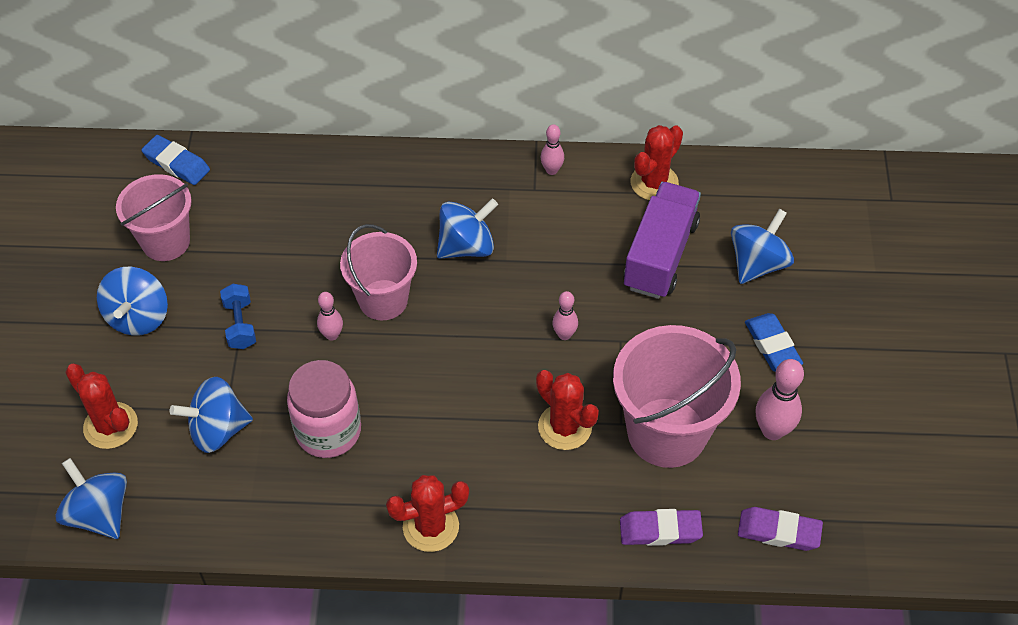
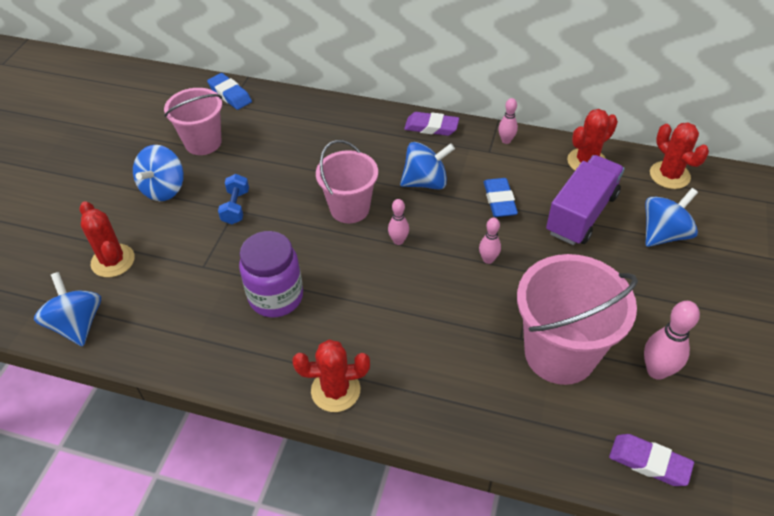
camera: 15 degrees right, 5 degrees down
(217, 430) = (191, 279): blue spinning top -> none
(328, 431) = (276, 297): pink jar -> purple jar
(332, 335) = (302, 227): pink bowling pin -> pink bowling pin (398, 241)
(565, 427) = (471, 331): red cactus -> red cactus (669, 175)
(660, 530) = (537, 437): purple eraser -> purple eraser (431, 127)
(772, 346) = (667, 300): blue eraser -> blue eraser (499, 201)

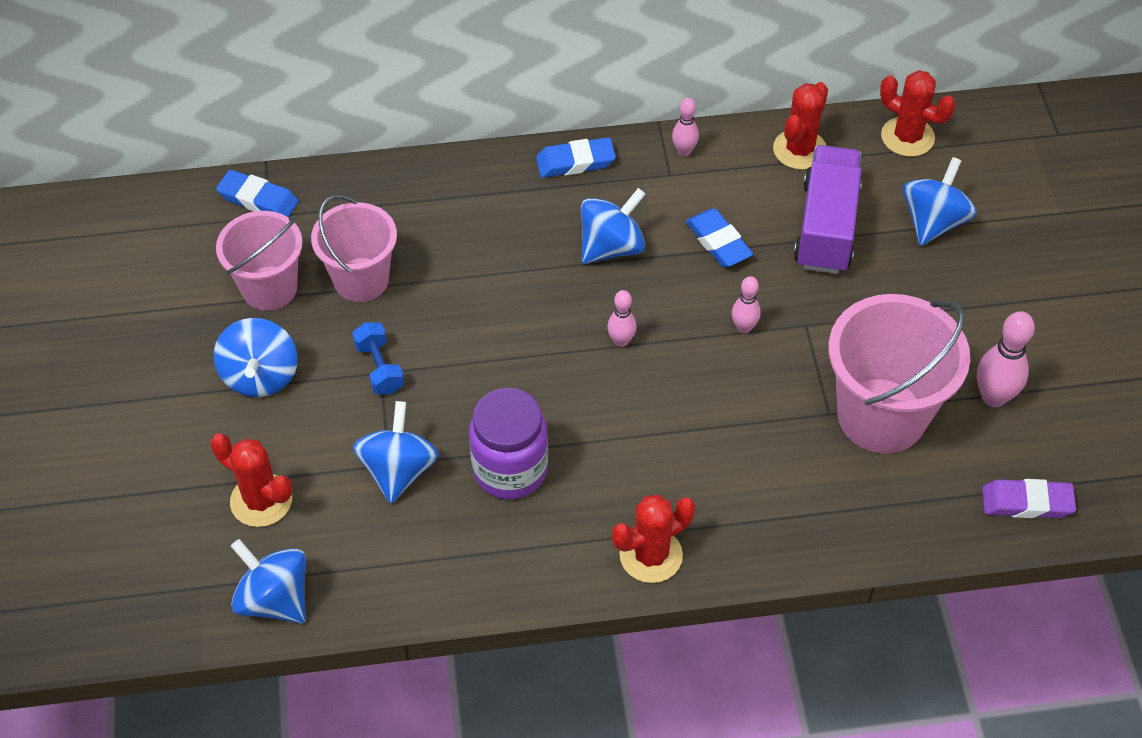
camera: 25 degrees left, 5 degrees up
(206, 272) = (398, 470): none -> blue spinning top
(349, 208) = (533, 318): pink bucket -> pink bucket (361, 280)
(431, 127) = (575, 162): purple eraser -> blue eraser

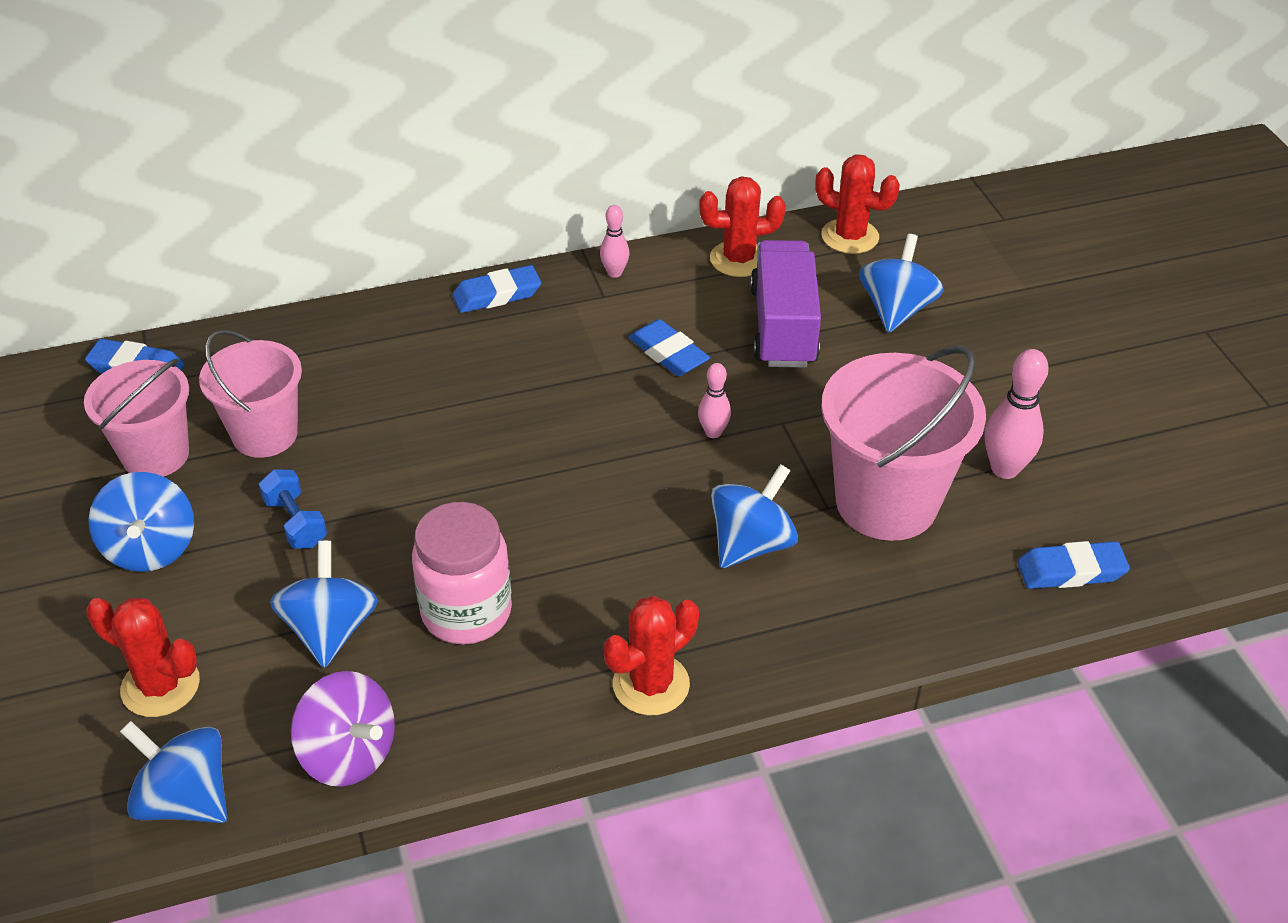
camera: 10 degrees left, 10 degrees down
(403, 580) = (348, 754): none -> purple spinning top
(510, 470) = (466, 612): purple jar -> pink jar
(611, 247) = (550, 371): blue spinning top -> blue spinning top (751, 544)
(621, 341) = (576, 462): pink bowling pin -> none
(799, 150) = (739, 259): red cactus -> red cactus turned 60 degrees clockwise
(1026, 503) = (1071, 571): purple eraser -> blue eraser

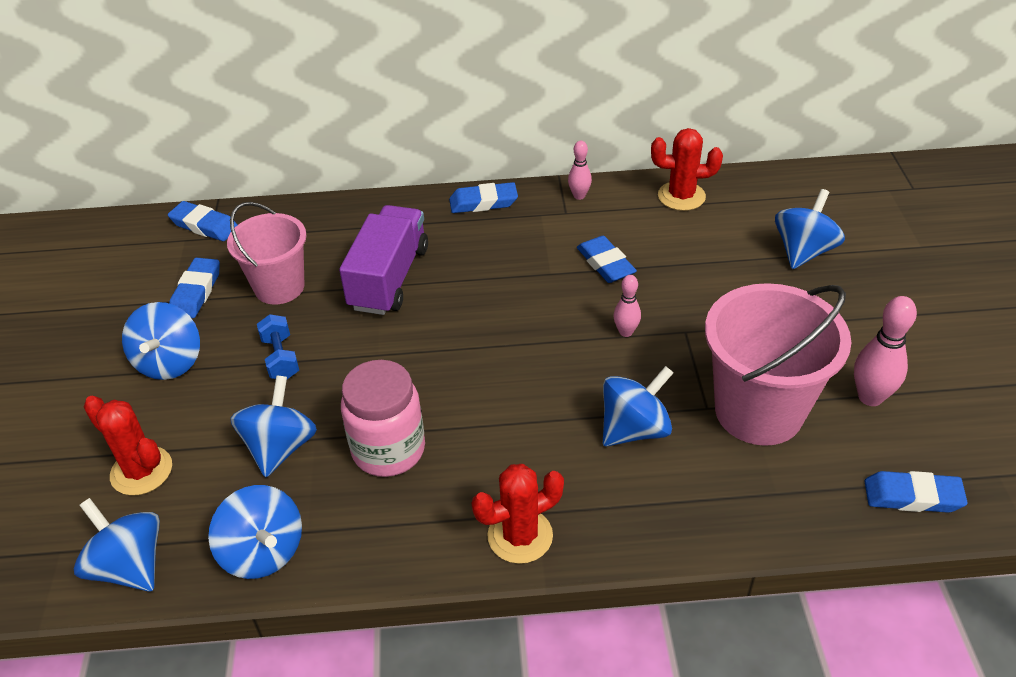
camera: 15 degrees right, 0 degrees up
(156, 455) = (196, 292): pink bucket -> blue eraser
(348, 754) = (263, 552): purple spinning top -> blue spinning top
(783, 326) = (704, 254): purple truck -> purple truck (389, 278)
(850, 236) = (777, 188): red cactus -> none

